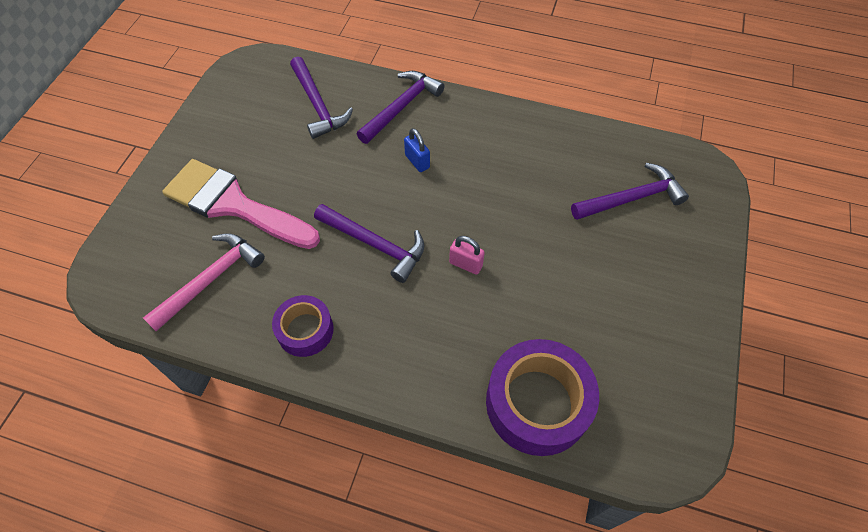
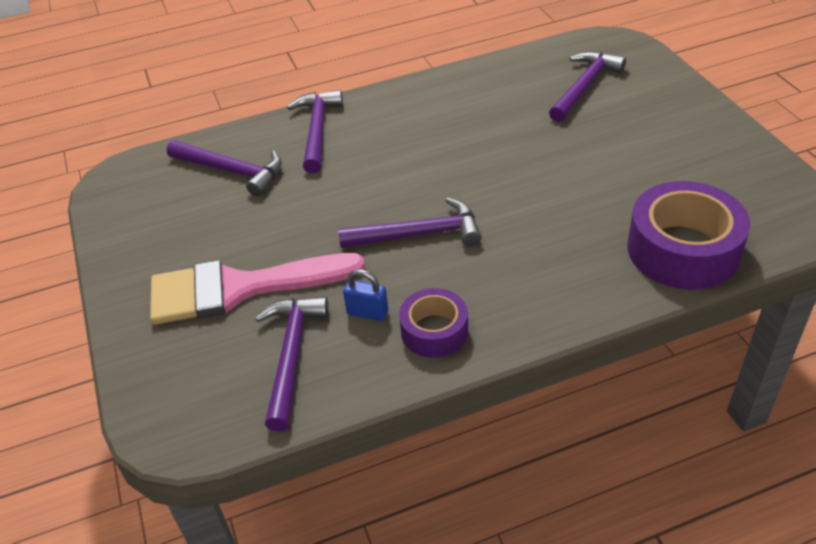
camera: 35 degrees left, 15 degrees down
(211, 279) = (291, 356): pink hammer -> purple hammer
(417, 161) = (381, 158): blue padlock -> blue padlock (367, 313)
(465, 264) = (513, 200): pink padlock -> none

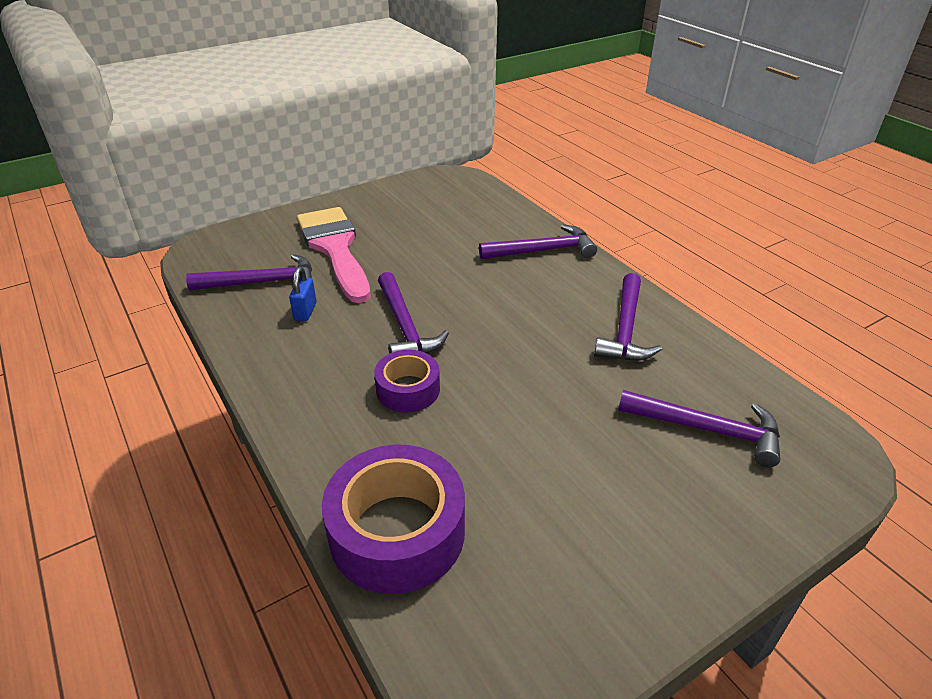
camera: 75 degrees right, 5 degrees down
(232, 171) = (474, 220): purple hammer -> purple hammer (625, 329)
(434, 331) = (281, 350): purple tape -> purple tape (408, 389)

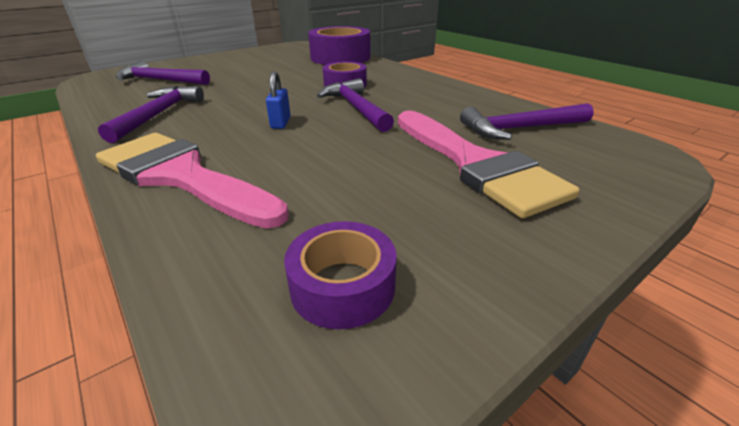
camera: 175 degrees right, 5 degrees down
(305, 311) = (451, 112): blue padlock -> blue padlock (280, 123)
(438, 196) = (342, 286): none -> purple tape
(543, 251) = (182, 176): purple hammer -> pink brush

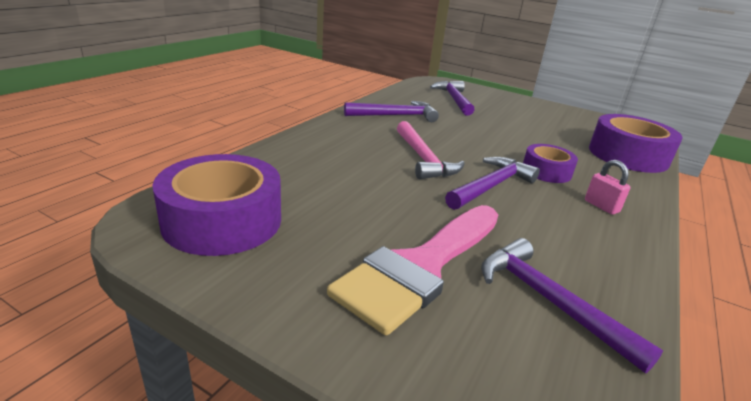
camera: 65 degrees right, 5 degrees down
(182, 176) = (317, 146): pink brush -> none
(280, 123) = (423, 159): blue padlock -> pink hammer
(342, 286) = (222, 220): purple tape -> purple tape, size x1.73
(406, 83) = (601, 206): none -> pink padlock

